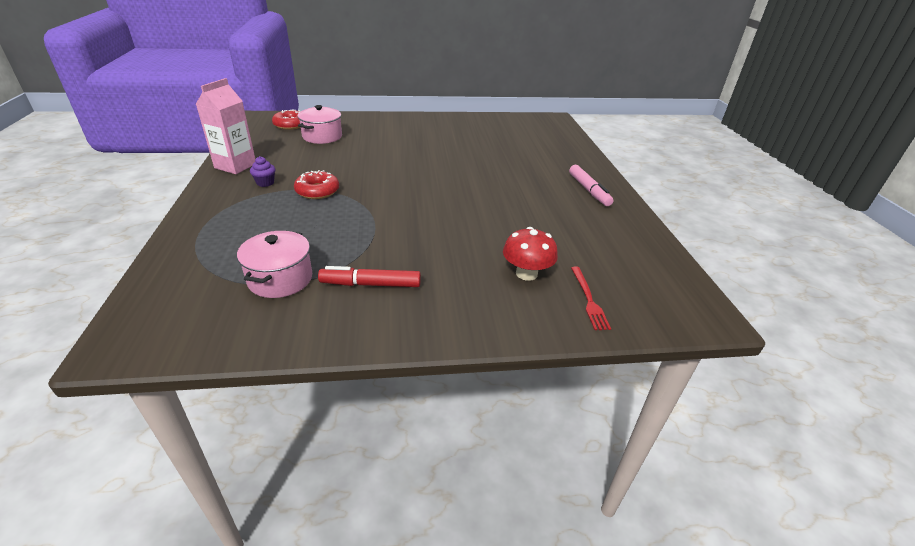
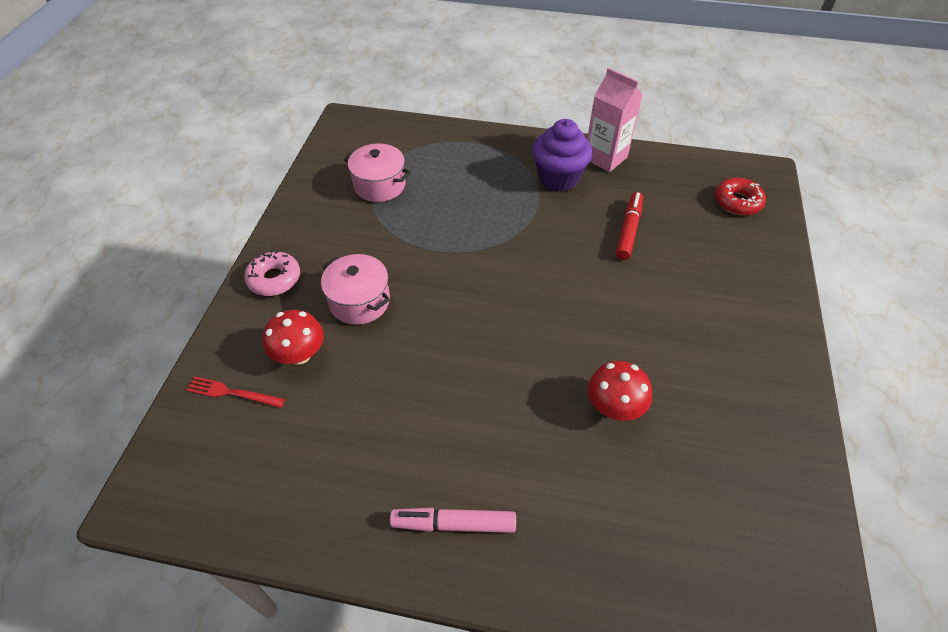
camera: 110 degrees right, 15 degrees up
(265, 183) = (558, 178): purple cupcake -> purple cupcake, size x2.20
(317, 191) = (530, 215): red donut -> none
(322, 136) = (693, 230): pink pot -> pink pot (359, 301)
(370, 284) = (345, 236): red marker -> red marker (629, 230)
(451, 317) = (274, 279): none -> pink donut
(480, 155) = (614, 407): none -> red mushroom

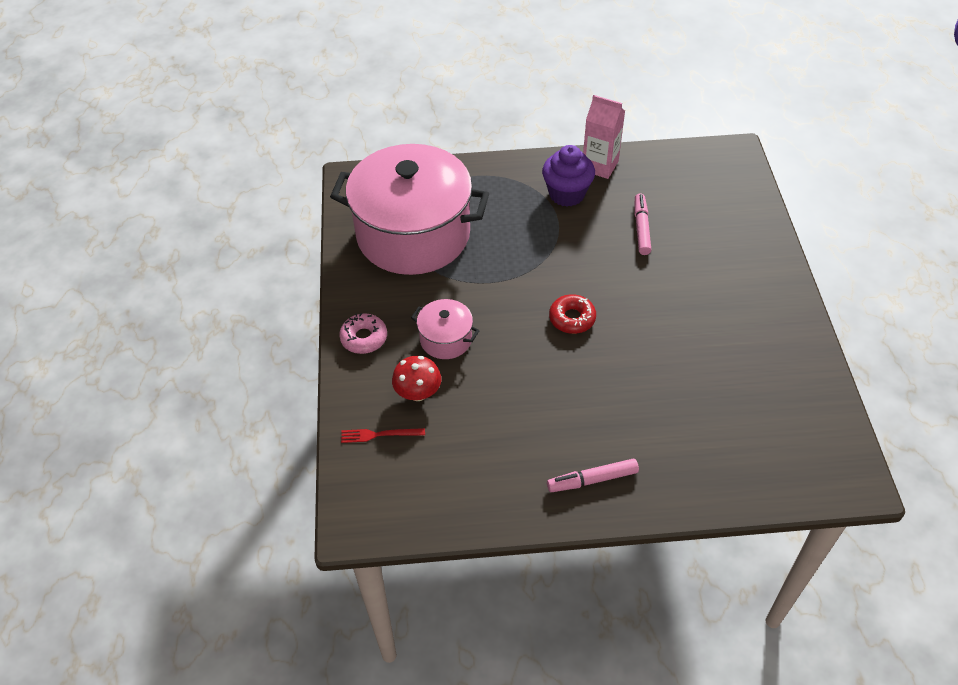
camera: 15 degrees left, 0 degrees up
(379, 185) = (413, 234): pink pot -> pink pot, size x2.38
(614, 407) = (677, 371): red mushroom -> none
(629, 230) = (641, 228): red marker -> pink marker
(737, 202) = (721, 183): red donut -> red donut (572, 318)

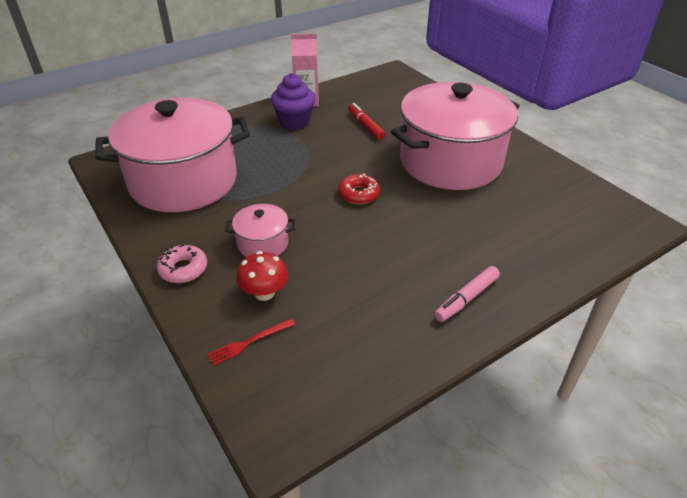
camera: 30 degrees left, 10 degrees down
(641, 228) = (365, 126): pink marker -> red marker
(701, 315) = (450, 162): none -> pink pot

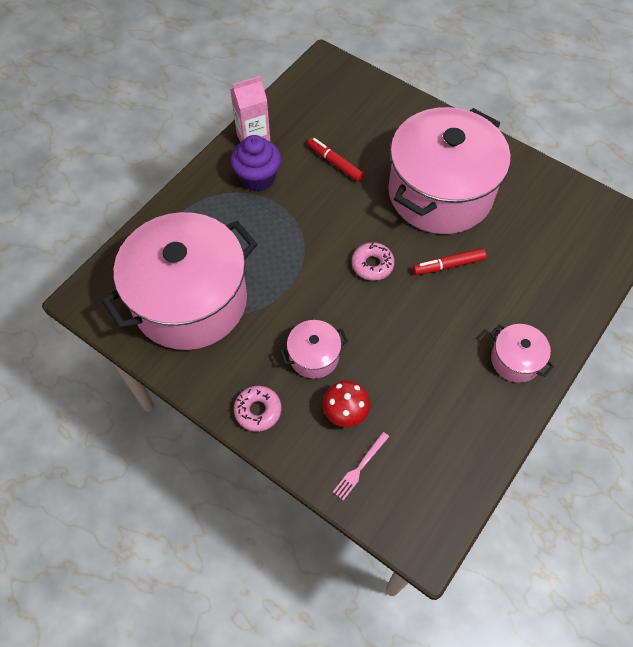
camera: 20 degrees left, 20 degrees up
(249, 342) = (360, 467): red fork -> pink fork
(358, 194) = (372, 265): red donut -> pink donut
(432, 210) = (448, 265): none -> red marker
(466, 298) = (515, 360): pink marker -> pink pot

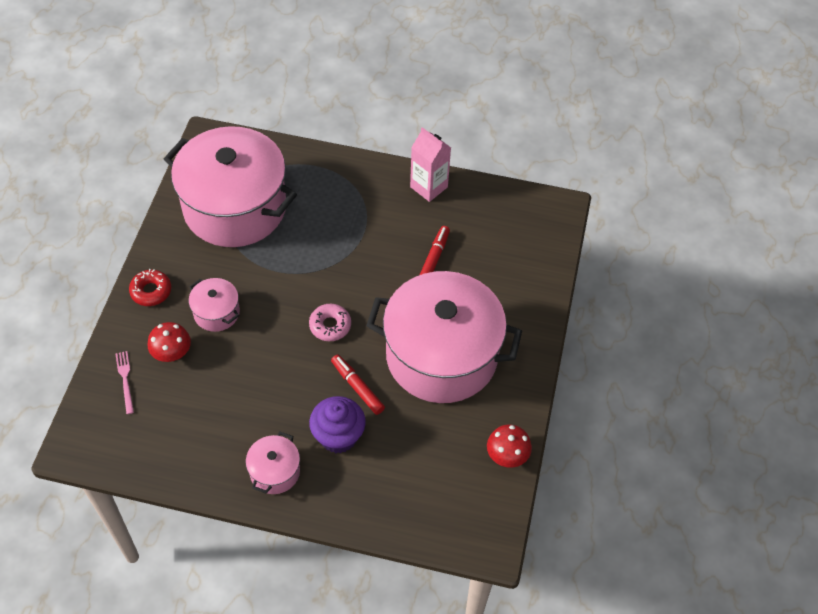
camera: 65 degrees right, 5 degrees down
(258, 178) = (385, 206): purple cupcake -> purple cupcake (338, 436)
(258, 410) = (151, 291): pink donut -> red donut
(360, 467) = (125, 380): pink fork -> pink fork turned 60 degrees clockwise
(554, 183) = (507, 455): none -> red mushroom

